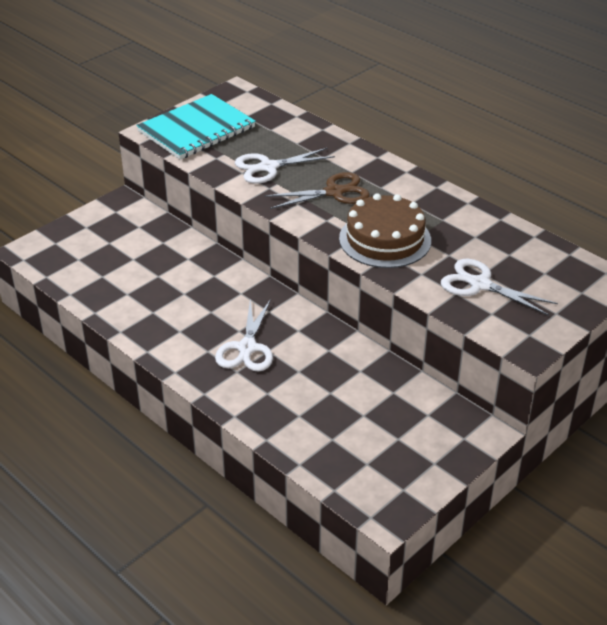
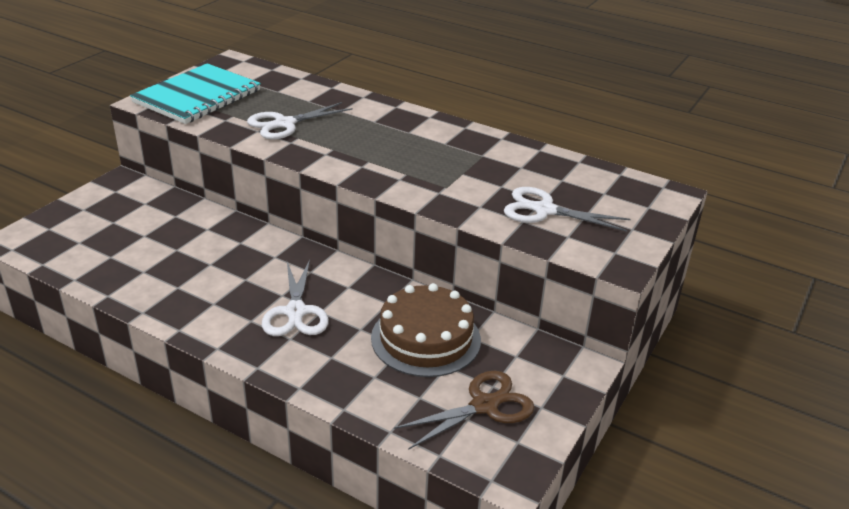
camera: 15 degrees left, 5 degrees down
(334, 192) = (362, 140): brown scissors -> brown scissors (484, 405)
(385, 239) = (430, 178): brown cake -> brown cake (426, 338)

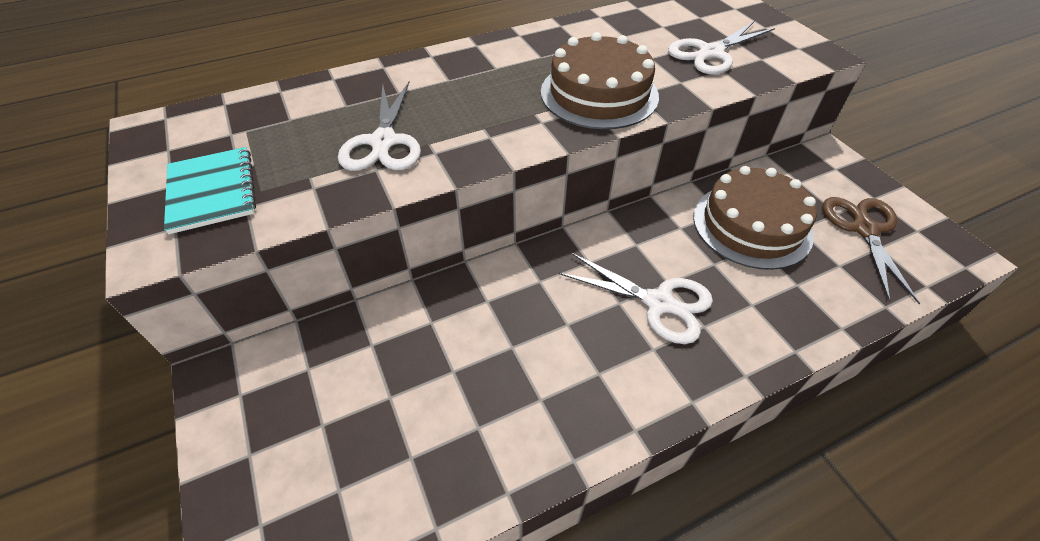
camera: 55 degrees left, 15 degrees up
(197, 96) = (212, 191): turquoise notebook -> turquoise notebook, size x0.61
(421, 177) = (599, 94): none -> brown cake

